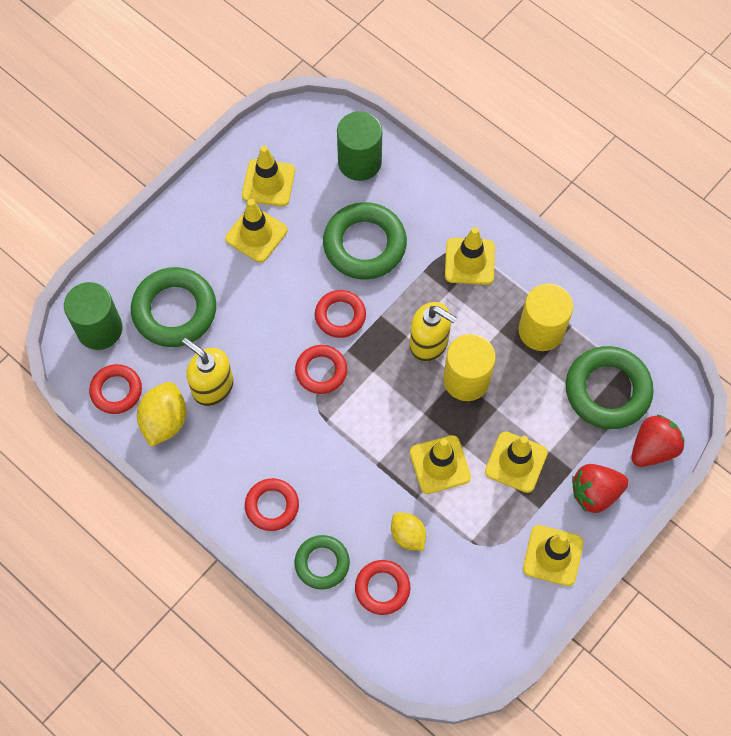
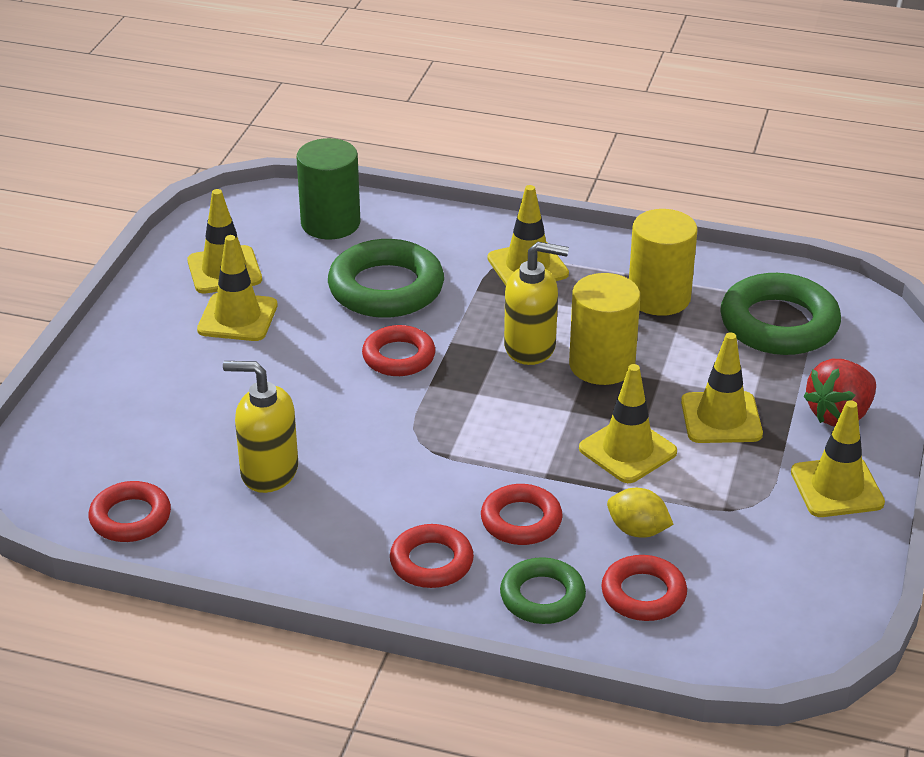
camera: 25 degrees left, 30 degrees down
(99, 329) = (69, 465): green cylinder -> none
(164, 421) = (221, 526): yellow lemon -> none
(174, 310) = (168, 416): green ring -> none
(321, 371) = (409, 413): red ring -> red ring (521, 520)
(653, 448) = (873, 355): red strawberry -> none

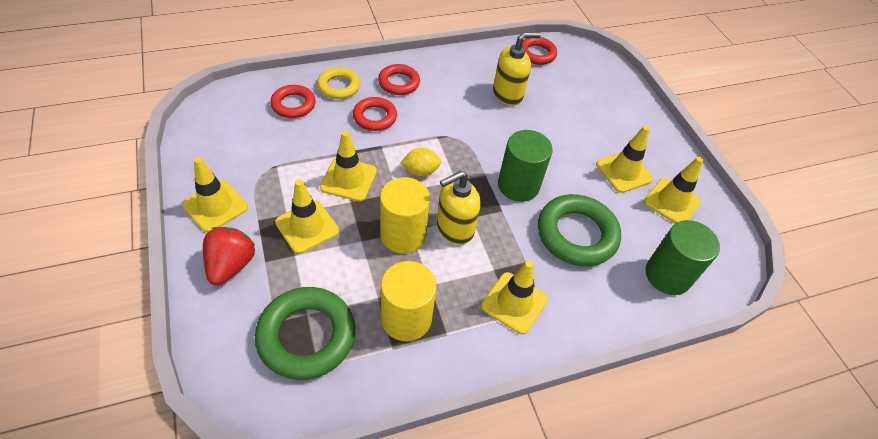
camera: 140 degrees right, 15 degrees up
(398, 357) = (518, 185): red ring -> green cylinder
(542, 597) = (339, 86): green ring -> yellow ring
(637, 530) = (315, 135): yellow lemon -> yellow lemon (420, 171)

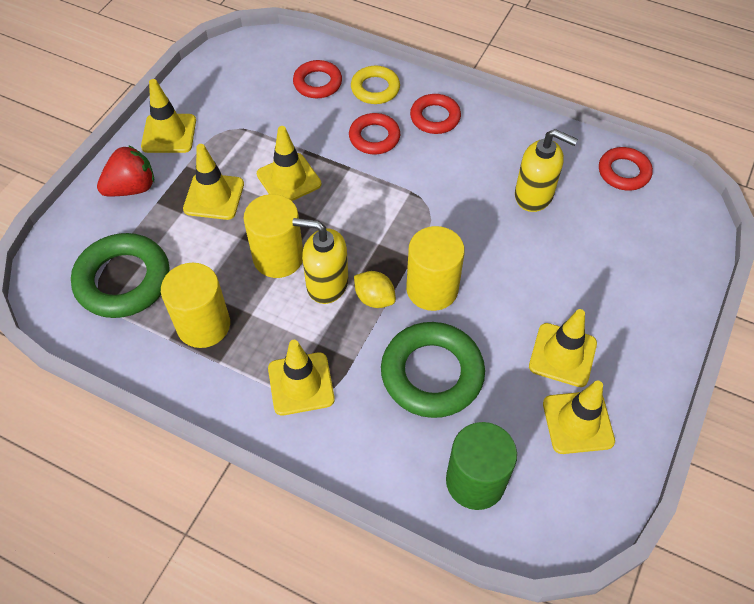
camera: 50 degrees right, 5 degrees up
(420, 171) = (357, 213): yellow lemon -> yellow lemon (374, 298)
(518, 185) = (432, 289): green cylinder -> yellow cylinder

